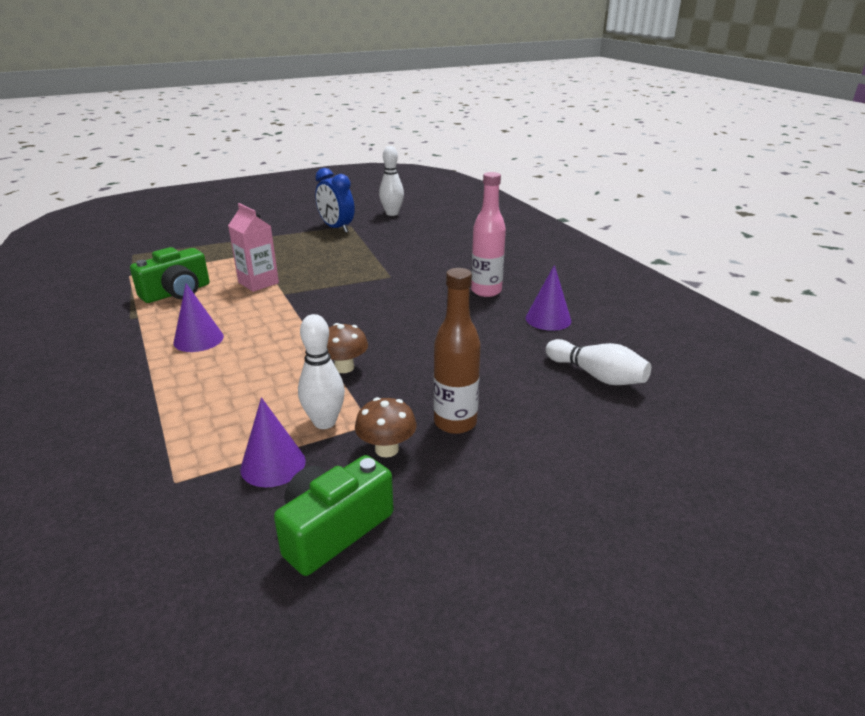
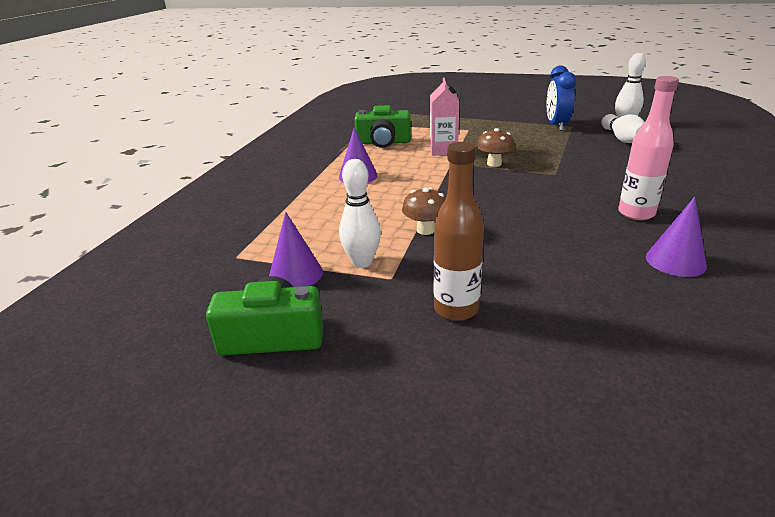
camera: 45 degrees right, 0 degrees up
(386, 449) = (377, 302): brown mushroom -> brown mushroom (494, 163)
(597, 376) = (662, 336): white bowling pin -> white bowling pin (622, 138)

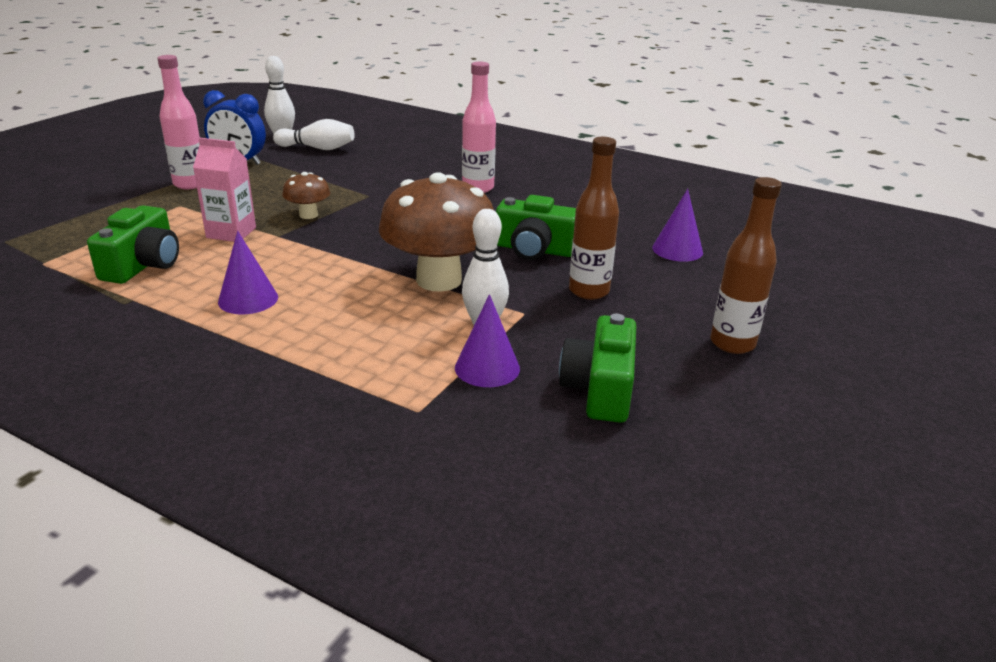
camera: 80 degrees left, 0 degrees up
(389, 434) = (732, 343): none -> brown bottle
(425, 230) = (439, 280): brown mushroom -> brown mushroom, size x2.14
(502, 124) = (190, 184): none -> pink bottle
(524, 265) = (534, 249): none -> green camera
(675, 261) = (558, 198): purple cone -> purple cone (677, 250)

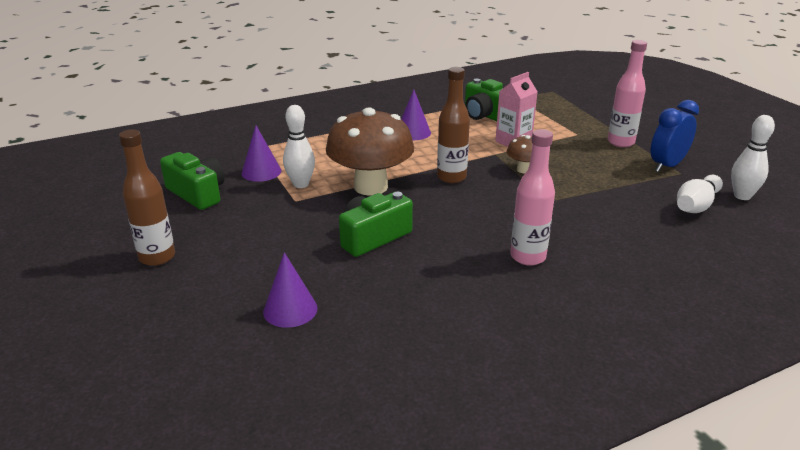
camera: 125 degrees right, 0 degrees up
(589, 291) = (287, 233): brown bottle -> brown bottle (451, 177)

